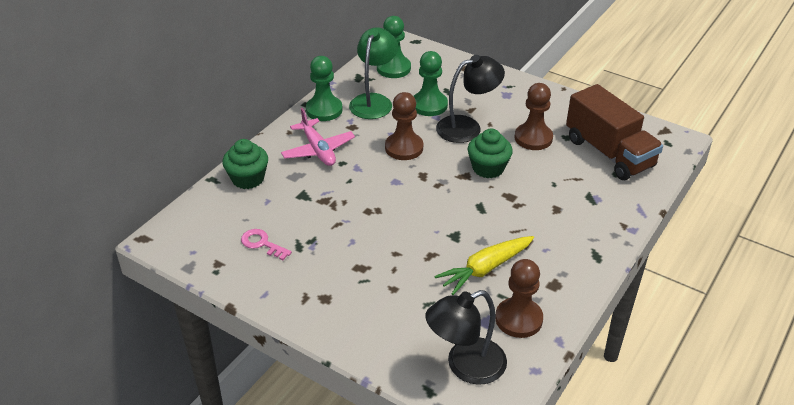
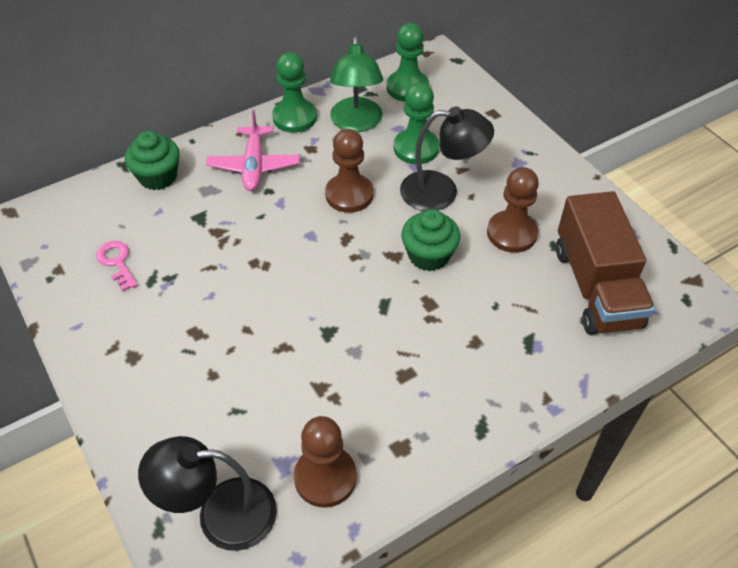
camera: 25 degrees right, 10 degrees up
(373, 101) = (356, 123): green lamp -> green lamp turned 135 degrees clockwise
(485, 269) = (332, 391): yellow carrot -> none

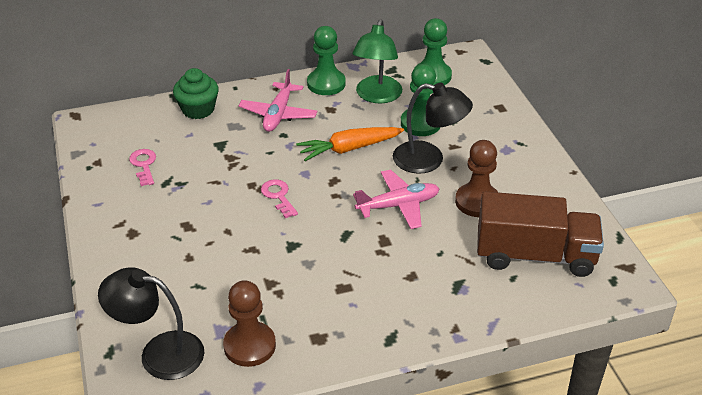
camera: 15 degrees right, 10 degrees down
(290, 271) = (278, 196): none -> pink key
(349, 195) = (349, 149): brown pawn -> orange carrot
(429, 255) = (398, 205): green cupcake -> pink plane
(596, 287) = (535, 255): brown truck -> brown truck turned 90 degrees counterclockwise

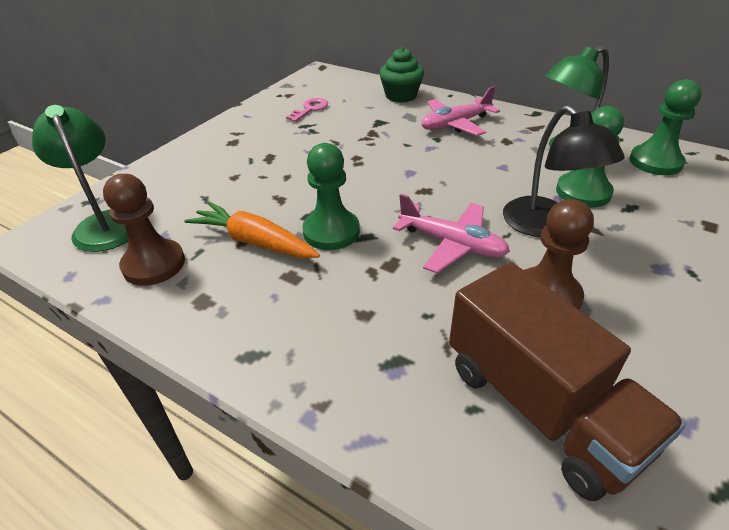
camera: 50 degrees right, 0 degrees up
(159, 353) = (105, 223): black lamp -> green lamp
(278, 196) = (361, 175): pink key -> none
(326, 84) = (531, 123): green pawn -> green pawn (331, 231)
(349, 149) = (477, 175): orange carrot -> orange carrot (254, 242)

